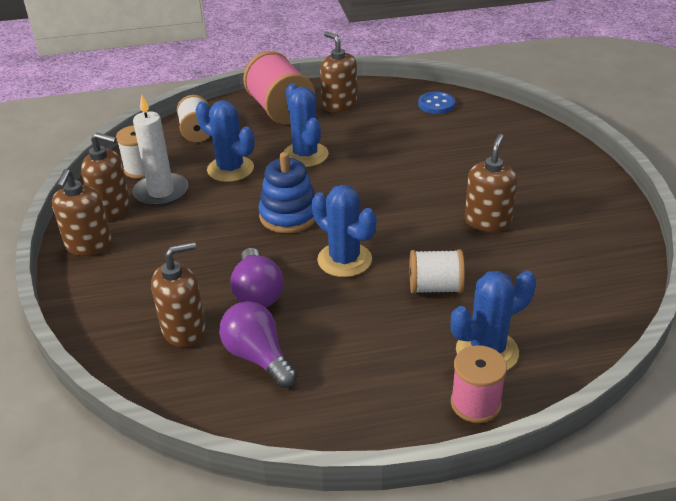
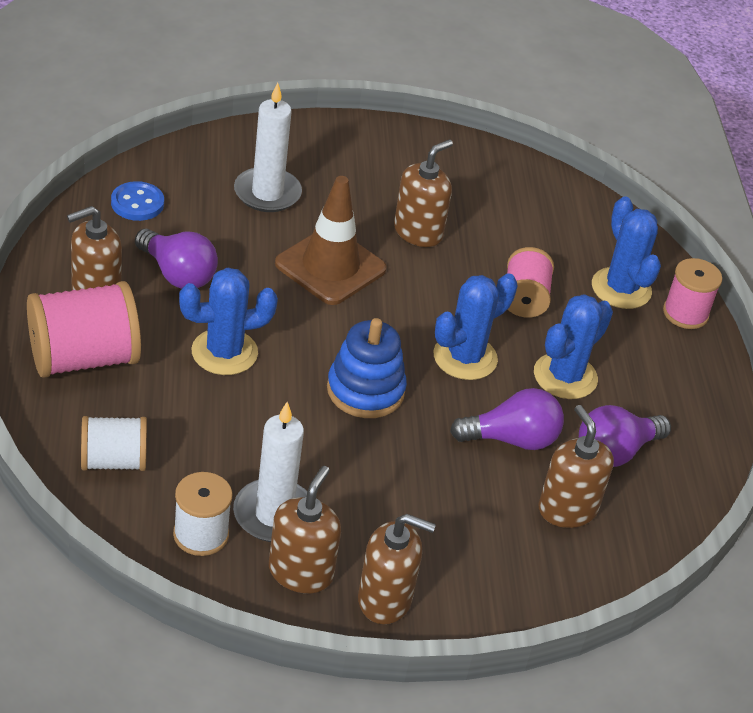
camera: 90 degrees left, 5 degrees up
(230, 169) = (235, 434): blue cactus -> blue cactus (565, 376)
(373, 128) = (177, 274): none -> purple light bulb
(418, 185) = (330, 266): none -> brown traffic cone
(435, 287) = (524, 299): white spool -> pink spool
(484, 149) = (267, 193): none -> white candle
(487, 221) = (418, 232): brown soap dispenser -> brown soap dispenser turned 105 degrees clockwise

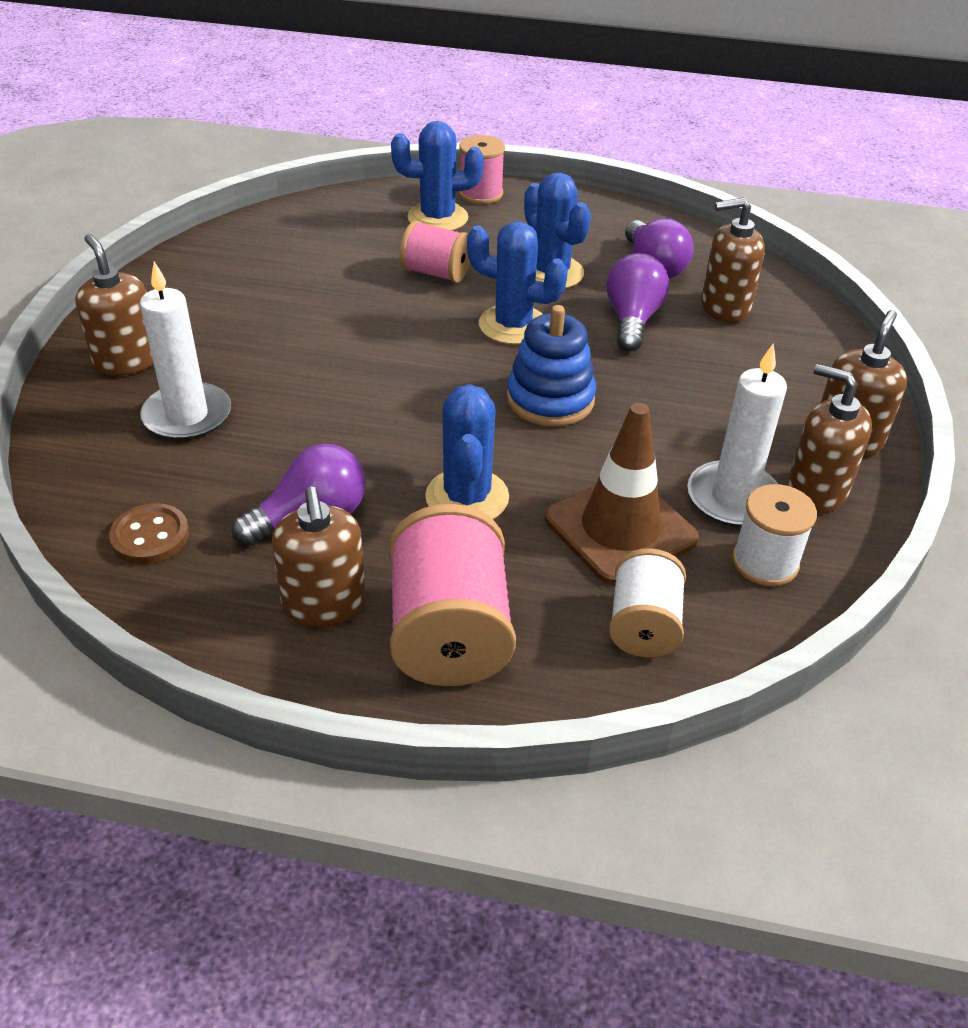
camera: 70 degrees left, 0 degrees up
(137, 203) = (150, 536): blue button -> brown button
(330, 266) = (342, 389): brown traffic cone -> brown traffic cone (620, 529)
(418, 232) = (308, 317): brown soap dispenser -> brown soap dispenser (127, 361)
(465, 357) = (513, 325): blue cactus -> blue cactus turned 45 degrees counterclockwise

